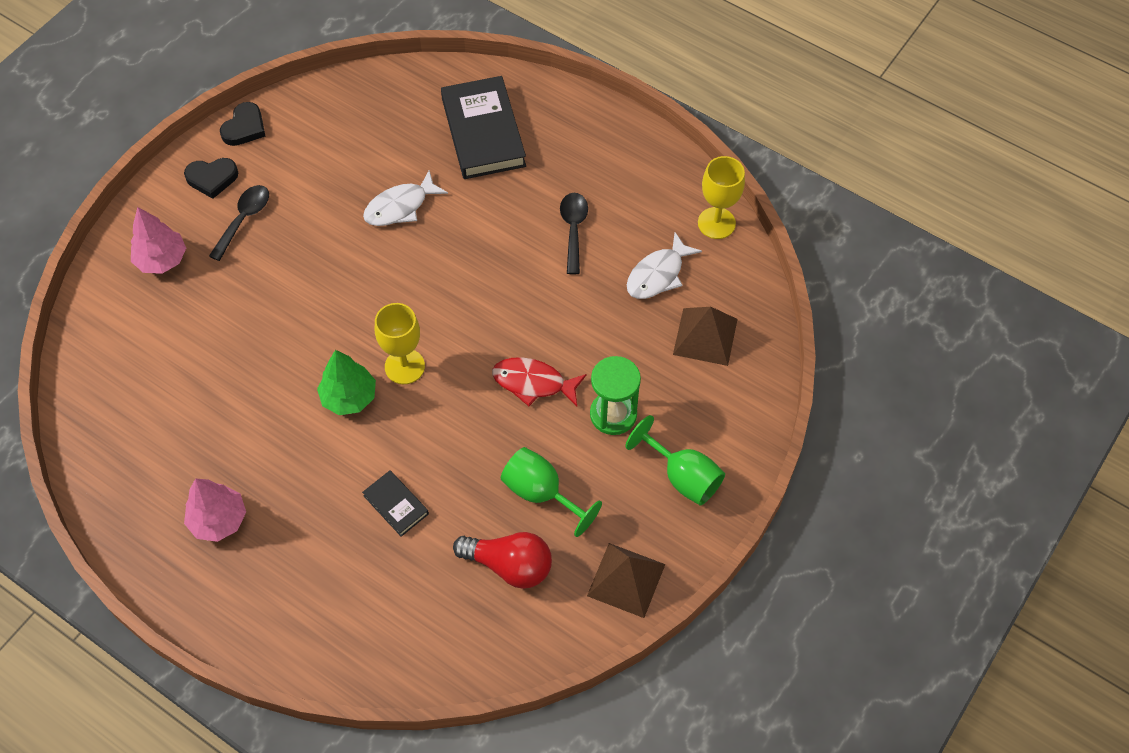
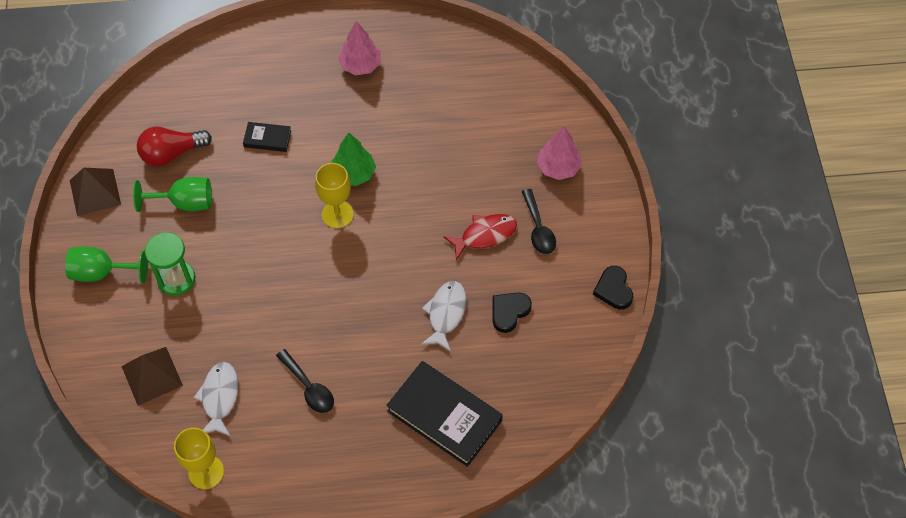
camera: 140 degrees right, 0 degrees up
(212, 178) = (591, 239): black heart -> black heart (509, 312)
(533, 383) = (245, 262): red fish -> red fish (484, 235)

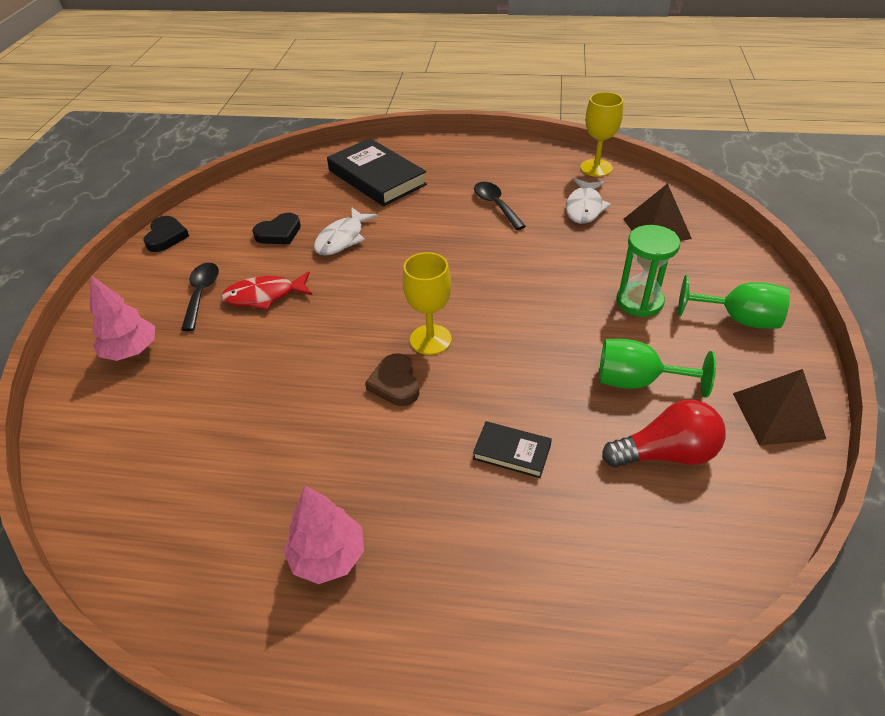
camera: 165 degrees left, 15 degrees down
(354, 174) = (395, 383): green tree -> brown heart

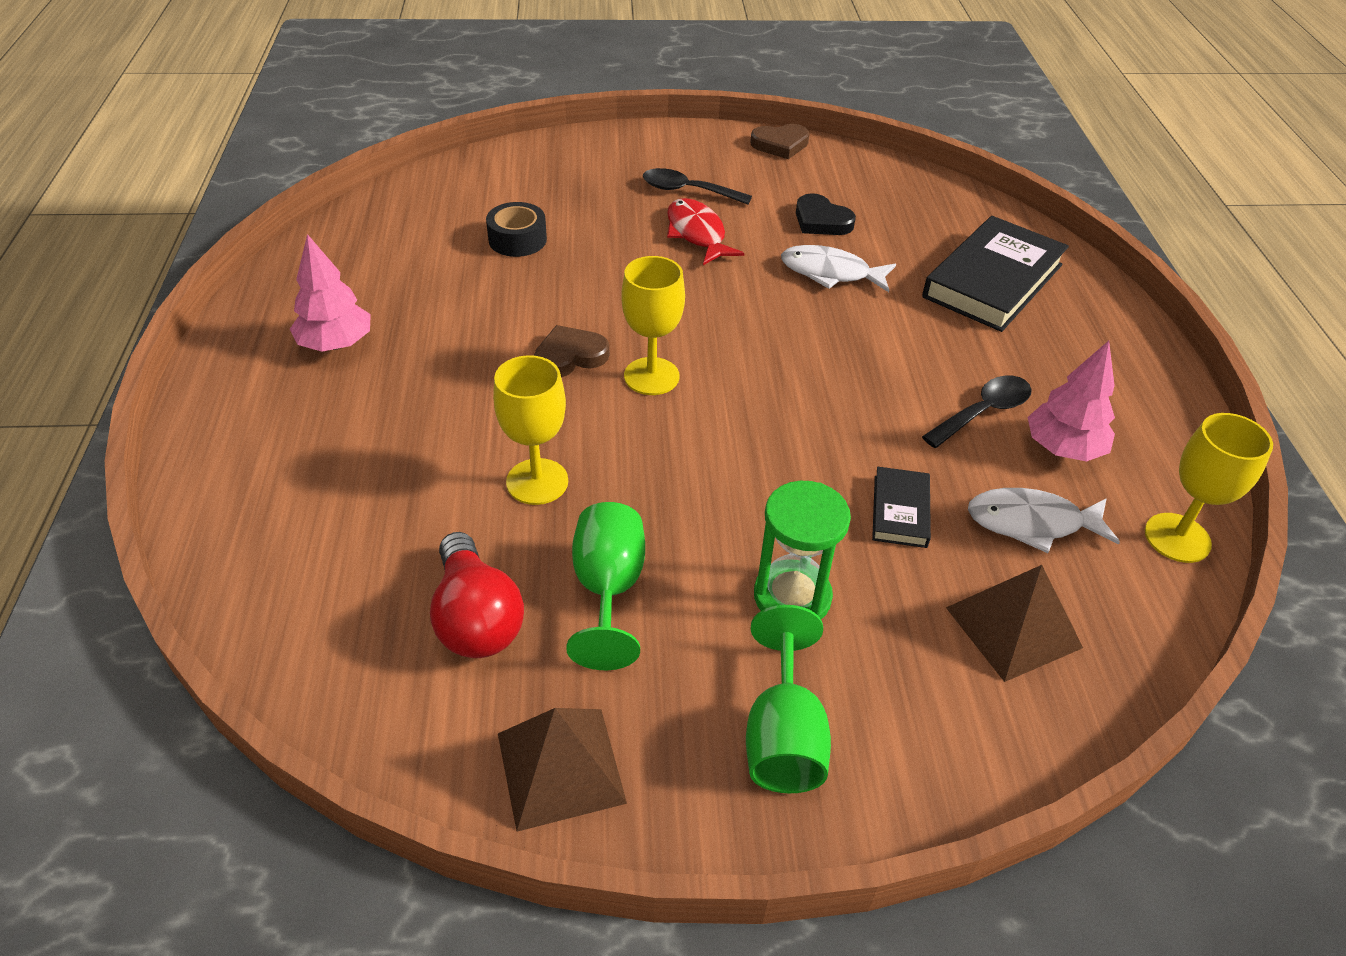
camera: 75 degrees right, 0 degrees up
(131, 351) = (588, 170): pink tree -> pink tree (1063, 448)
(166, 237) = (780, 145): black heart -> brown heart
(201, 294) = (687, 191): black spoon -> black spoon turned 150 degrees counterclockwise
(218, 408) = (517, 240): none -> black tape
(512, 452) = (470, 465): black book -> black book (900, 511)
(534, 412) = (537, 482): none -> yellow goblet

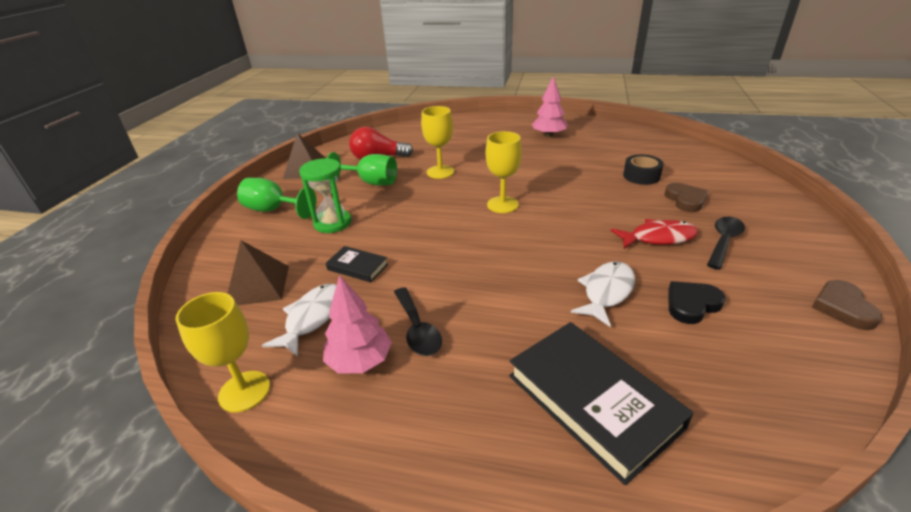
camera: 110 degrees right, 10 degrees down
(570, 356) = (526, 184): brown heart -> brown heart (685, 200)

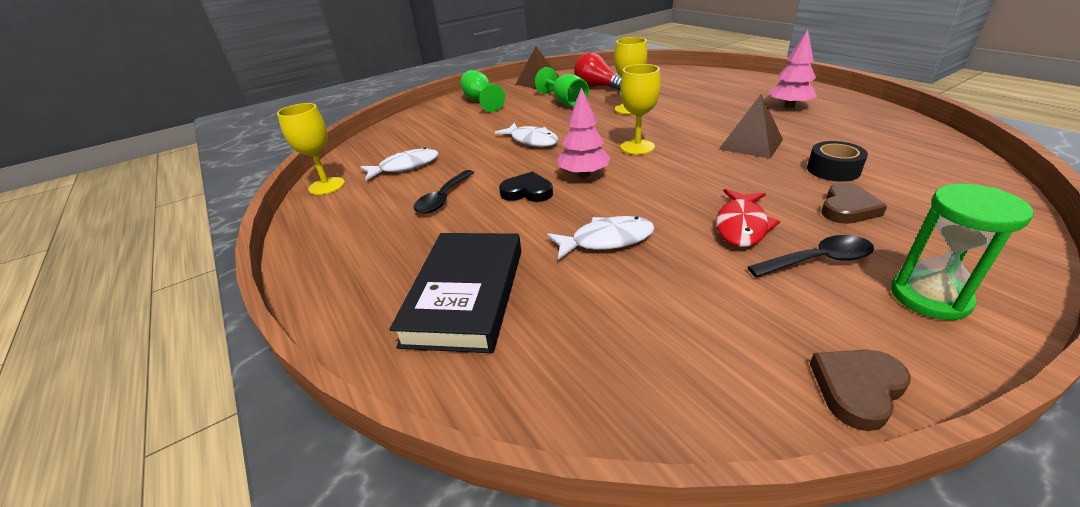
camera: 45 degrees right, 0 degrees up
(257, 285) = (409, 139): brown pyramid -> brown pyramid (750, 144)
(332, 223) = (500, 119): green hourglass -> green hourglass (929, 297)
(357, 267) = (471, 150): black book -> none
(360, 361) = (390, 199): pink tree -> pink tree (583, 174)
(404, 233) = (531, 140): none -> white fish
(658, 238) = (741, 225): red fish -> red fish turned 75 degrees clockwise
(691, 304) = (667, 287): black heart -> black heart (527, 192)

